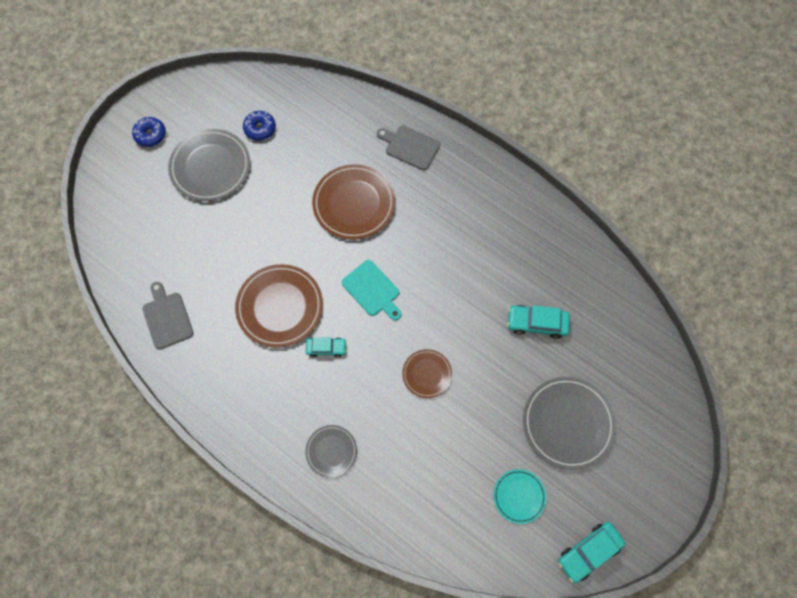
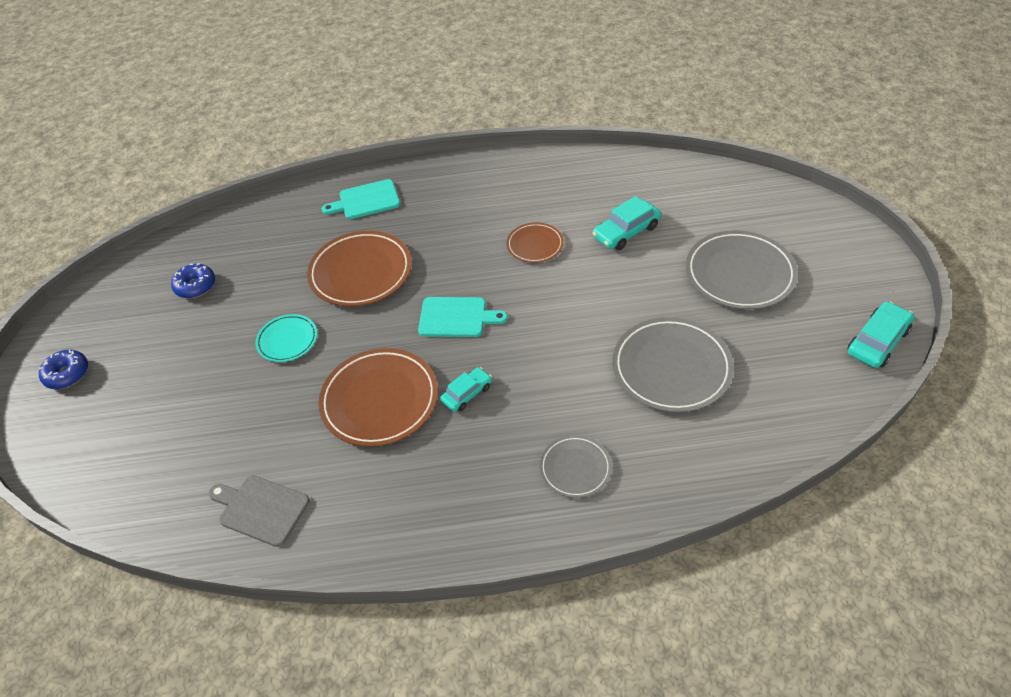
camera: 40 degrees left, 20 degrees down
(210, 167) = (171, 350): grey plate -> grey plate (671, 368)
(410, 147) = (366, 200): grey cutting board -> turquoise cutting board
(427, 374) = (584, 336): brown plate -> brown plate (535, 245)
(519, 496) = (775, 353): turquoise plate -> turquoise plate (287, 340)
(589, 552) = (877, 341): turquoise car -> turquoise car turned 150 degrees counterclockwise

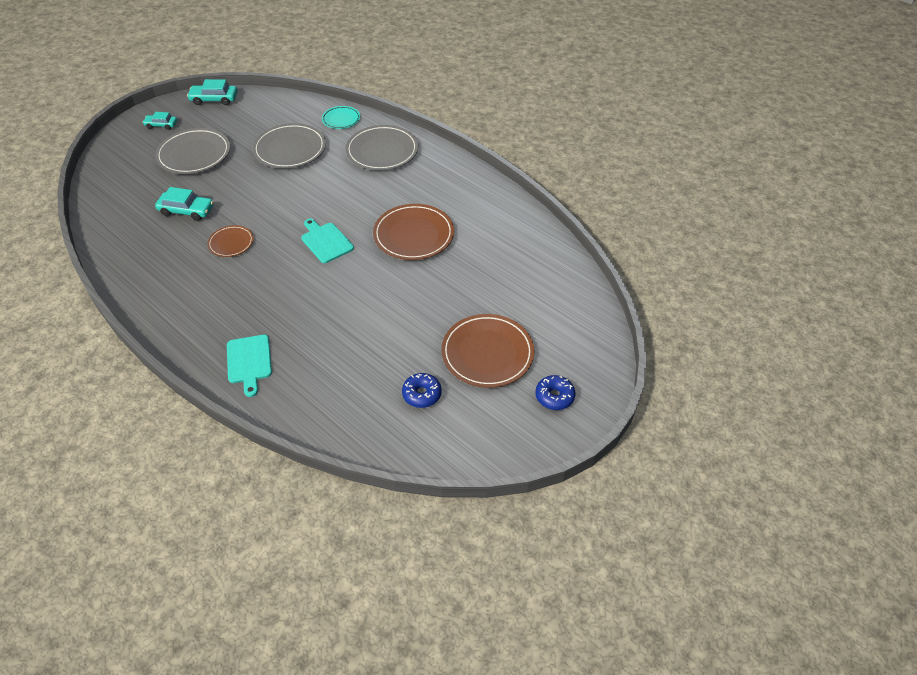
camera: 135 degrees left, 0 degrees up
(261, 509) = (518, 234): grey cutting board -> none
(287, 340) = (415, 304): turquoise plate -> turquoise plate (341, 119)
(361, 272) = (327, 310): brown plate -> brown plate (487, 353)
(366, 200) = (249, 362): turquoise cutting board -> turquoise cutting board turned 45 degrees clockwise
(467, 393) = (376, 206): turquoise car -> turquoise car (161, 125)
(575, 468) = (382, 151): grey plate -> grey plate, size x1.81

